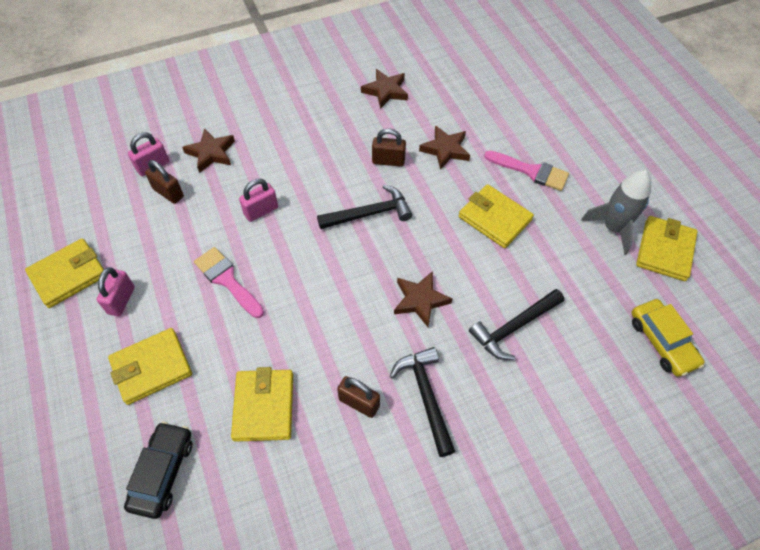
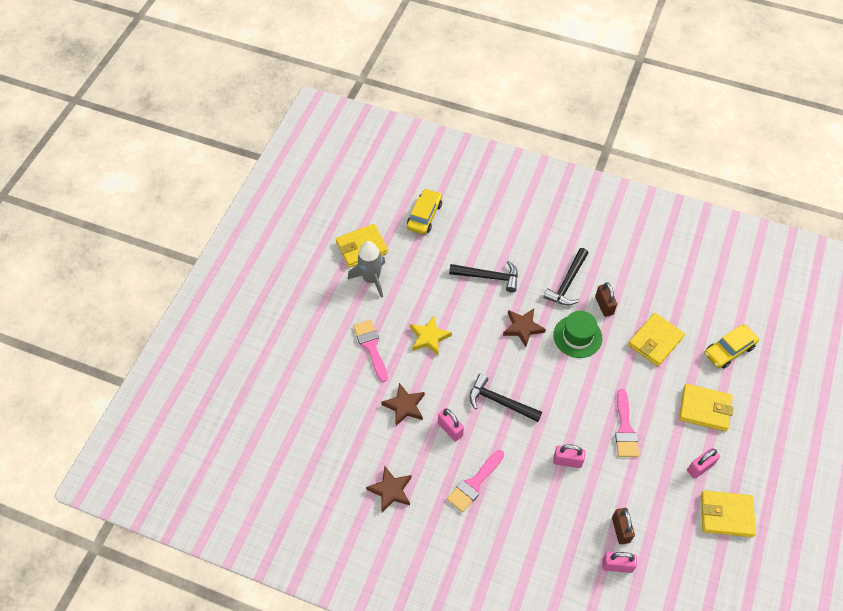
camera: 135 degrees left, 0 degrees up
(162, 472) = (729, 350): black car -> yellow car
(211, 153) = (566, 542): brown star -> none
(326, 139) = (474, 483): none -> pink brush
(356, 338) = (577, 336): none -> green hat
(388, 161) = (450, 429): brown padlock -> pink padlock
(494, 218) = (429, 337): yellow wallet -> yellow star

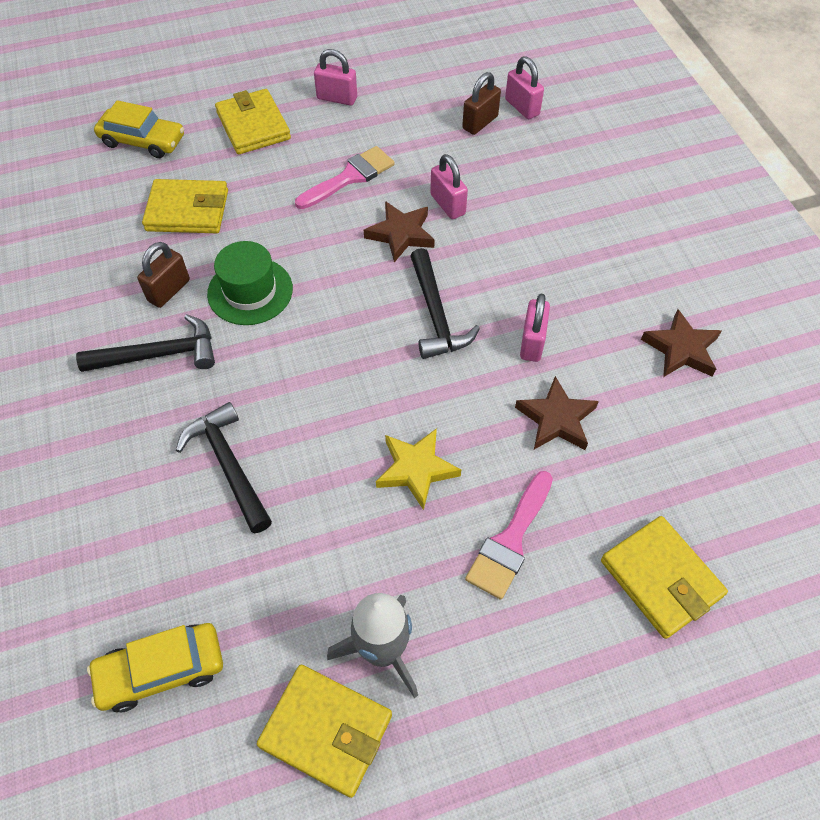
camera: 130 degrees left, 0 degrees up
(474, 483) = (573, 271): pink brush -> none
(523, 328) = (290, 360): brown star -> brown star (401, 234)
(726, 515) = (374, 59): yellow wallet -> yellow wallet (660, 578)

